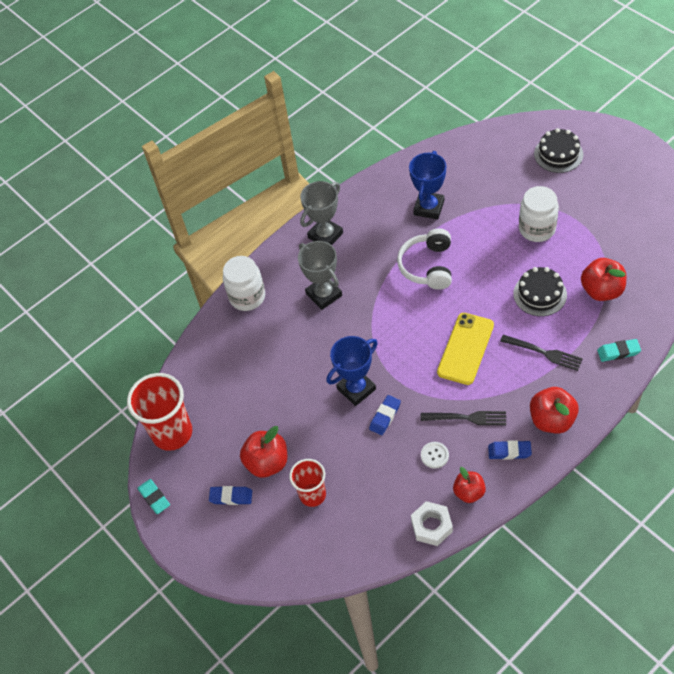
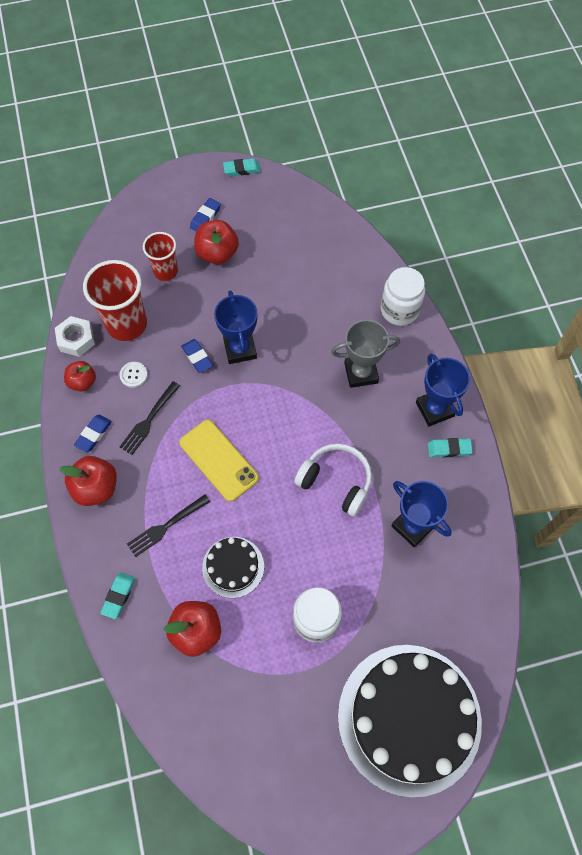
camera: 110 degrees right, 10 degrees up
(172, 433) = (292, 201): red cup -> red cup (127, 324)
(325, 235) = (434, 409): grey trophy -> blue trophy
(353, 213) = (449, 449): none -> turquoise eraser
(558, 154) = (409, 718): black cake -> black cake, size x2.15

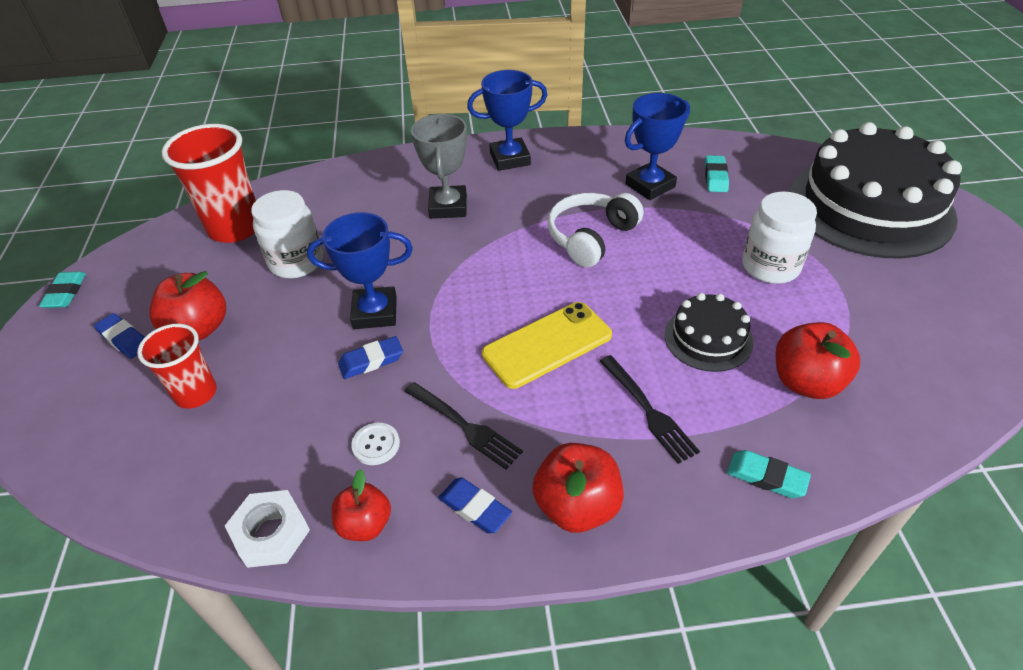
camera: 80 degrees left, 20 degrees down
(127, 324) = (273, 452): red cup -> red cup (235, 228)
(399, 310) = (373, 171): white jar -> white jar (296, 262)
(449, 449) = (560, 154): turquoise eraser -> turquoise eraser (715, 177)

